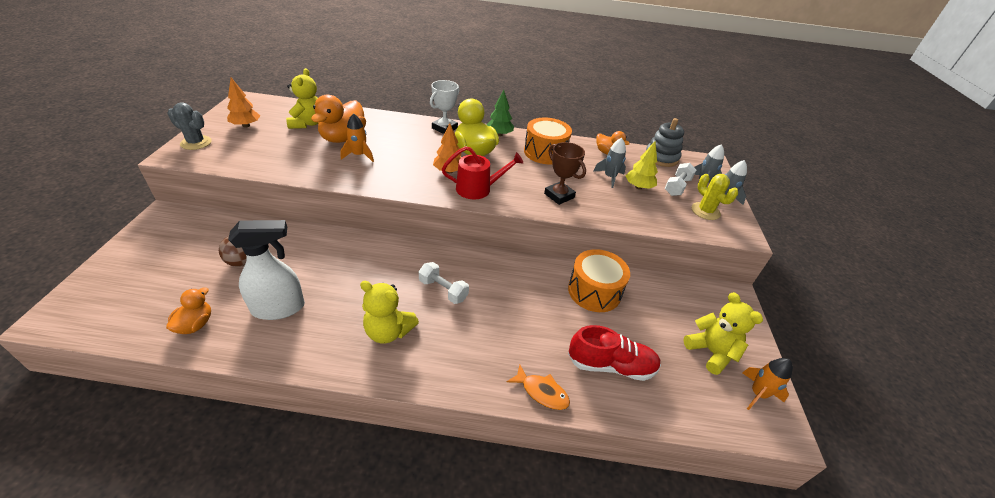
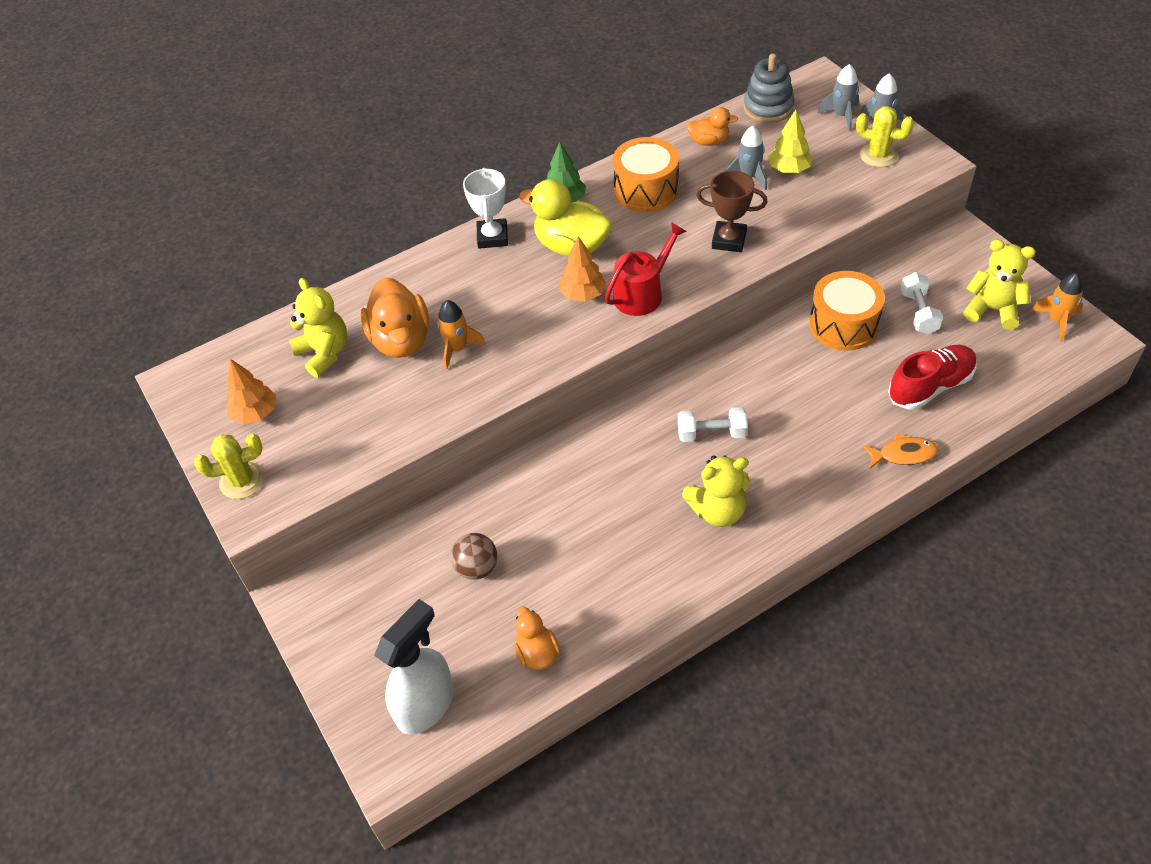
camera: 30 degrees left, 10 degrees up
(196, 143) = (242, 480): grey cactus -> yellow cactus
(279, 308) = (589, 575): white spray bottle -> white spray bottle (426, 704)
(677, 187) = (823, 141): white dumbbell -> white dumbbell (918, 312)

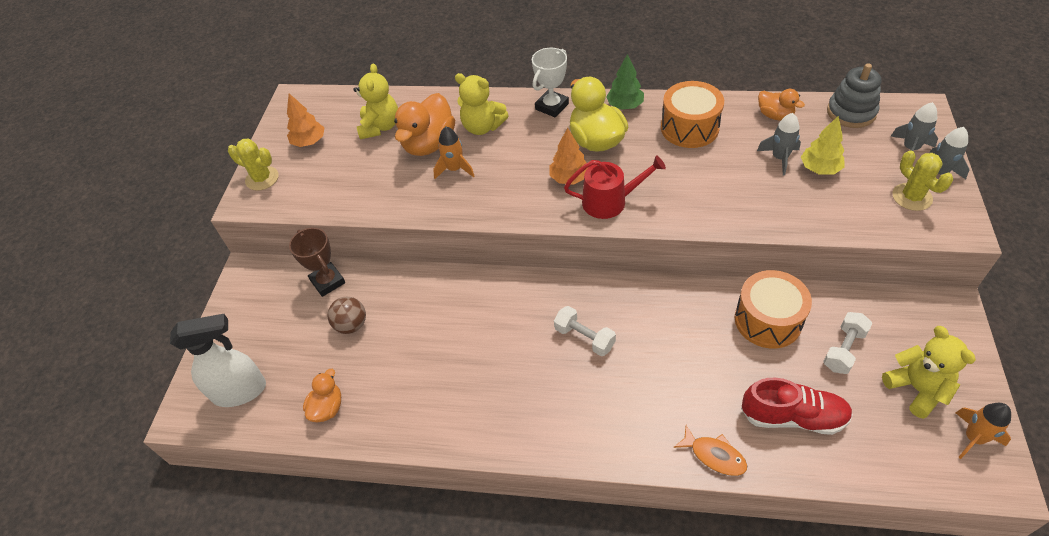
camera: 40 degrees right, 0 degrees up
(718, 511) = (532, 397): yellow teddy bear -> yellow teddy bear (482, 127)
(729, 240) = (714, 198): brown trophy -> brown trophy (327, 282)

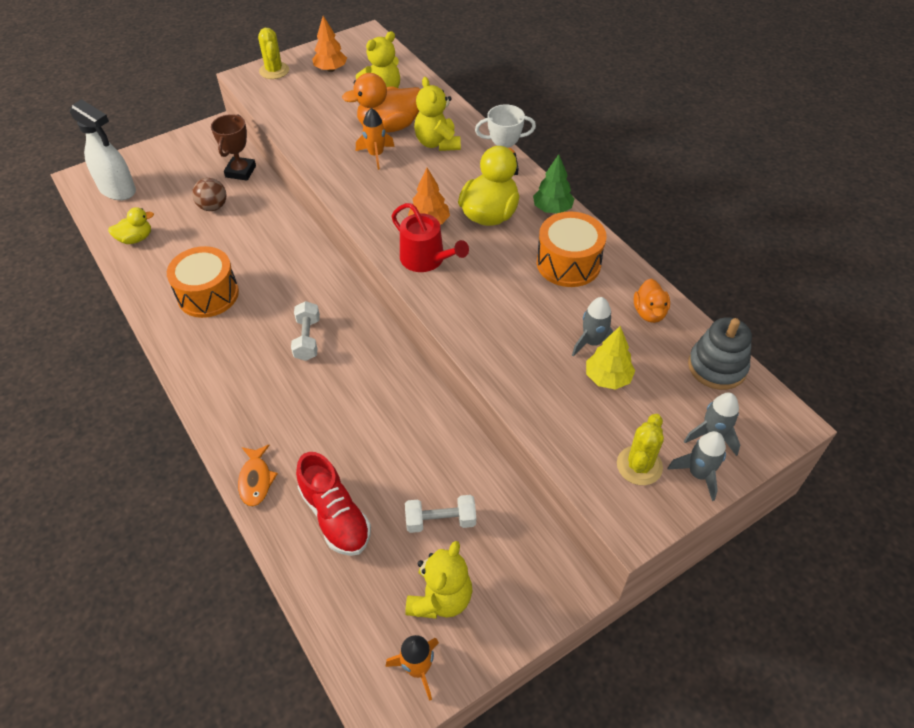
camera: 45 degrees right, 0 degrees up
(327, 408) = (136, 239): orange duck -> yellow duck
(768, 320) = (427, 449): orange drum -> orange drum (208, 294)

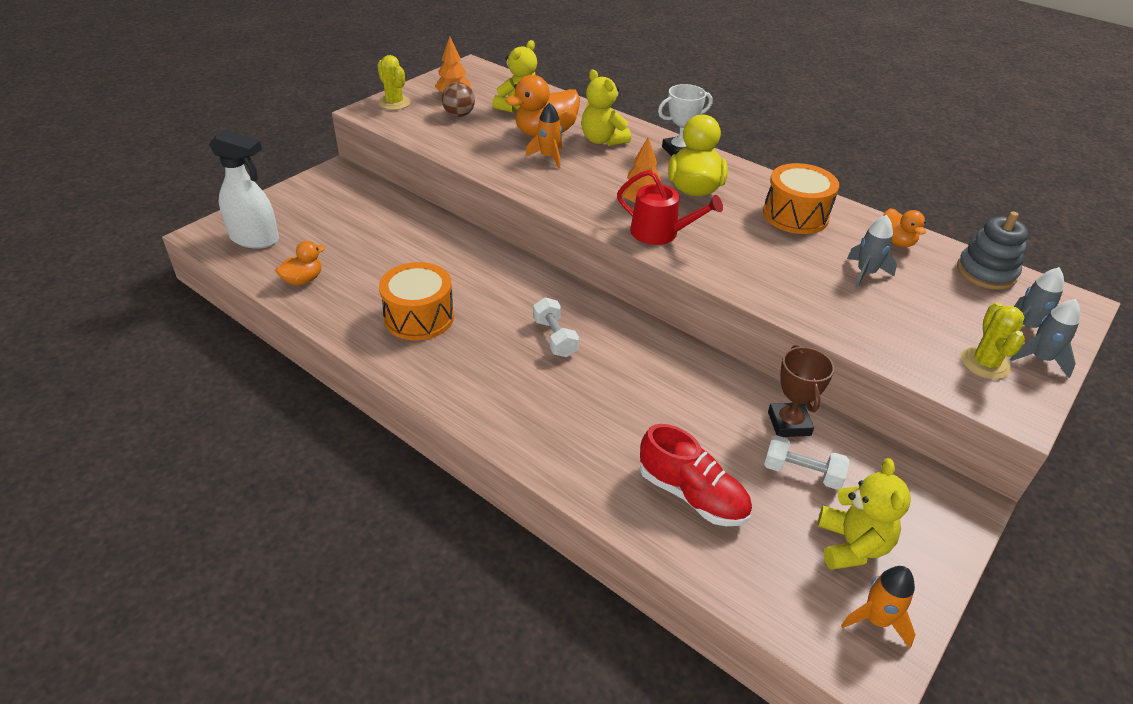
camera: 20 degrees left, 10 degrees down
(136, 239) = (303, 280): yellow duck -> orange duck
(213, 207) = (376, 238): brown ball -> brown ball (459, 115)
(240, 171) = (388, 203): brown trophy -> brown trophy (789, 423)
(256, 480) = (583, 481): orange fish -> none
(440, 520) = (802, 473): white dumbbell -> white dumbbell turned 45 degrees clockwise
(552, 209) = (748, 176): green tree -> none
(607, 378) = (901, 299): yellow tree -> none

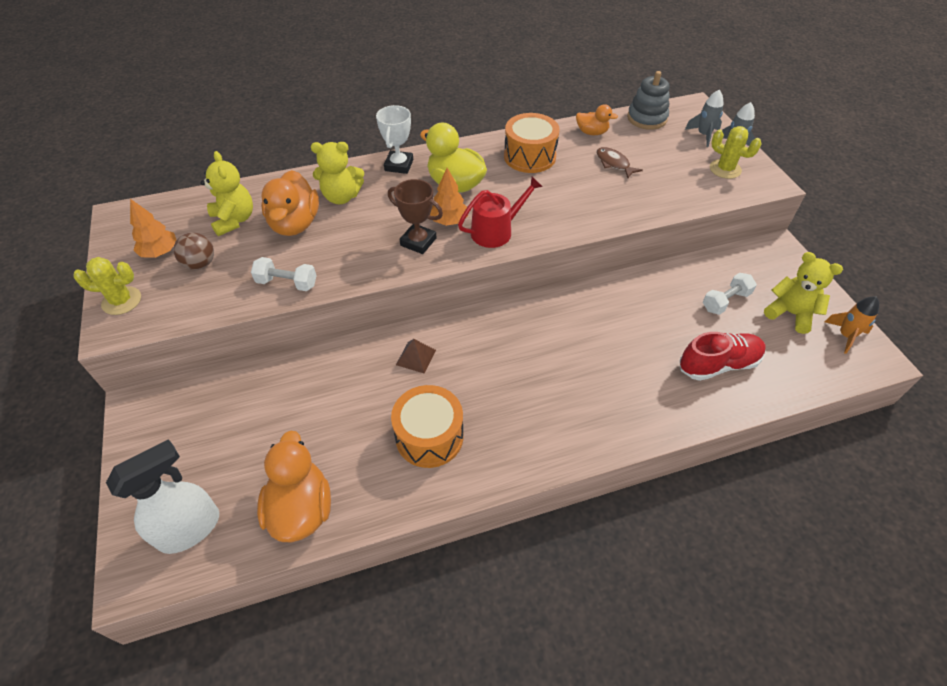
camera: 55 degrees left, 10 degrees up
(303, 280) = (301, 509): orange duck -> orange duck, size x1.78
(496, 276) = (415, 357): none -> brown pyramid
(548, 157) = (334, 240): orange rocket -> none
(555, 338) = (520, 358): white dumbbell -> white dumbbell (287, 283)
(789, 423) = (681, 282): brown trophy -> brown trophy (418, 242)
(865, 273) = (614, 163): grey rocket -> brown fish

